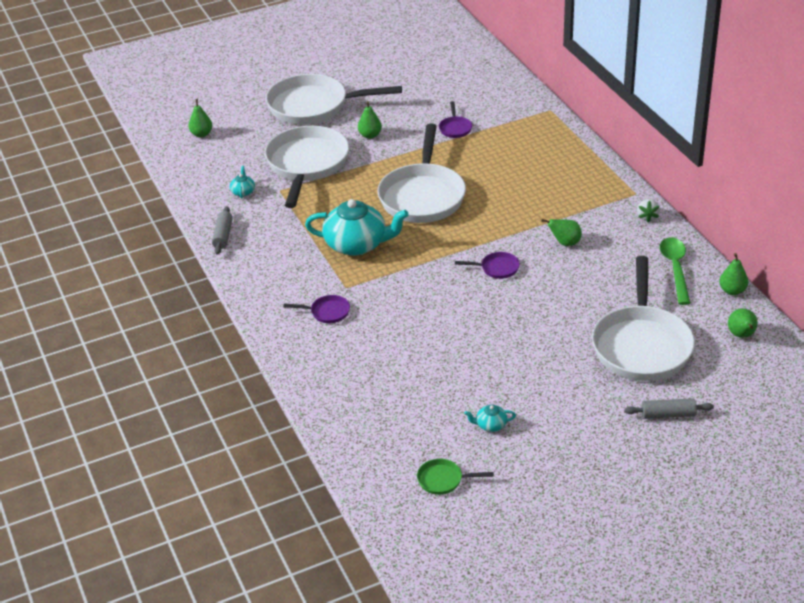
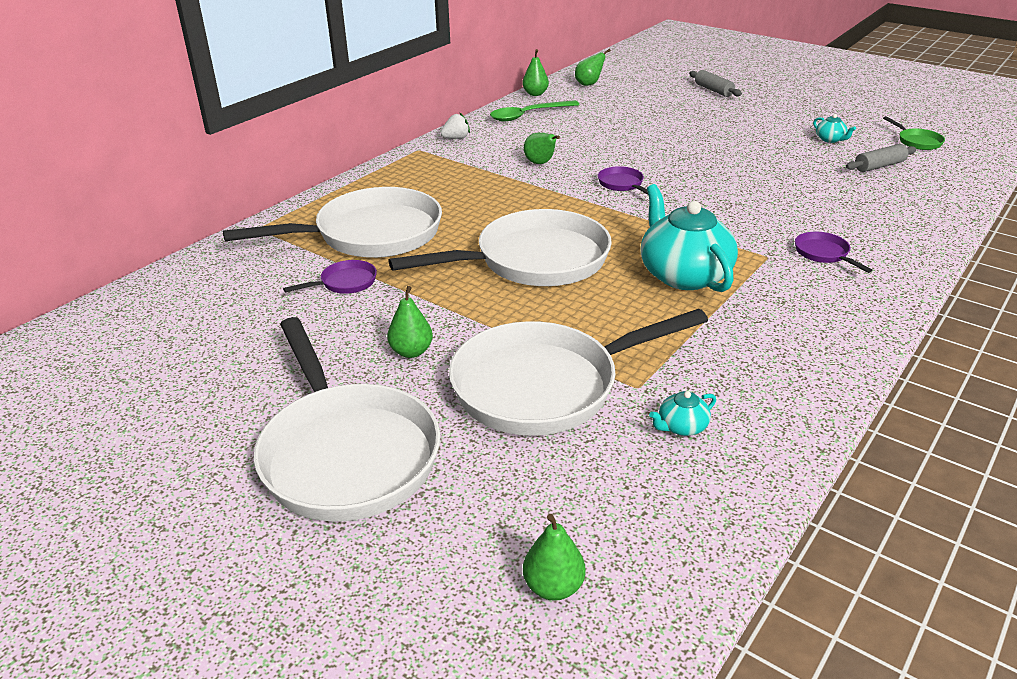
camera: 120 degrees left, 5 degrees down
(223, 235) = (806, 397): grey rolling pin -> grey rolling pin (879, 166)
(641, 345) = (648, 110): white pan -> white pan (370, 235)

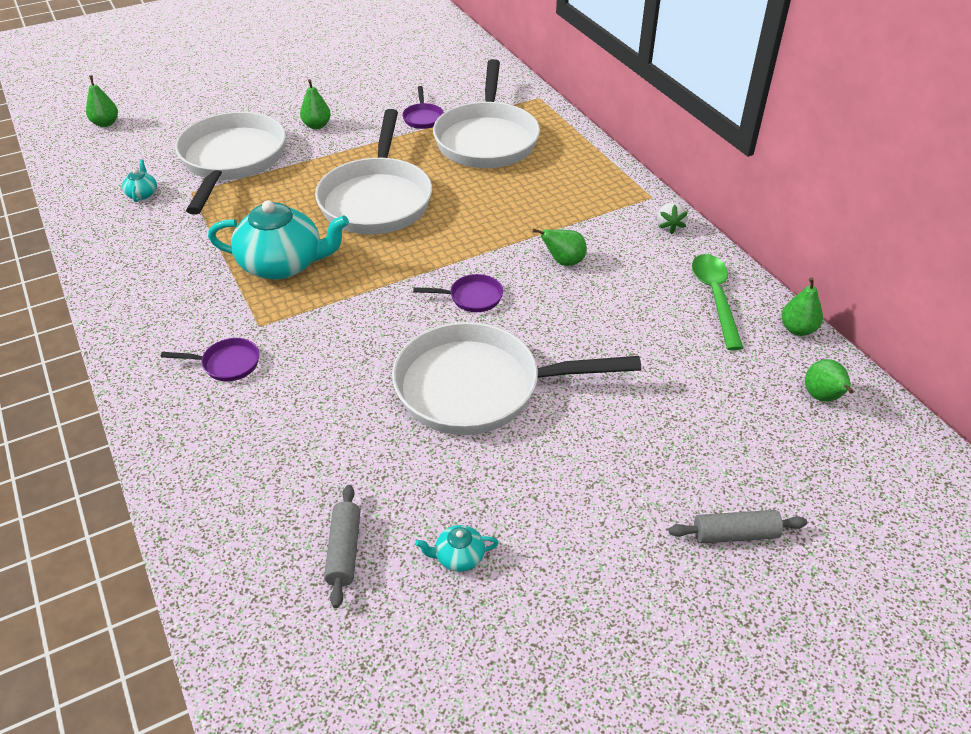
camera: 115 degrees right, 10 degrees up
(346, 453) = (252, 92): white pan -> white pan (478, 387)
(917, 142) = (377, 669): green pan -> none

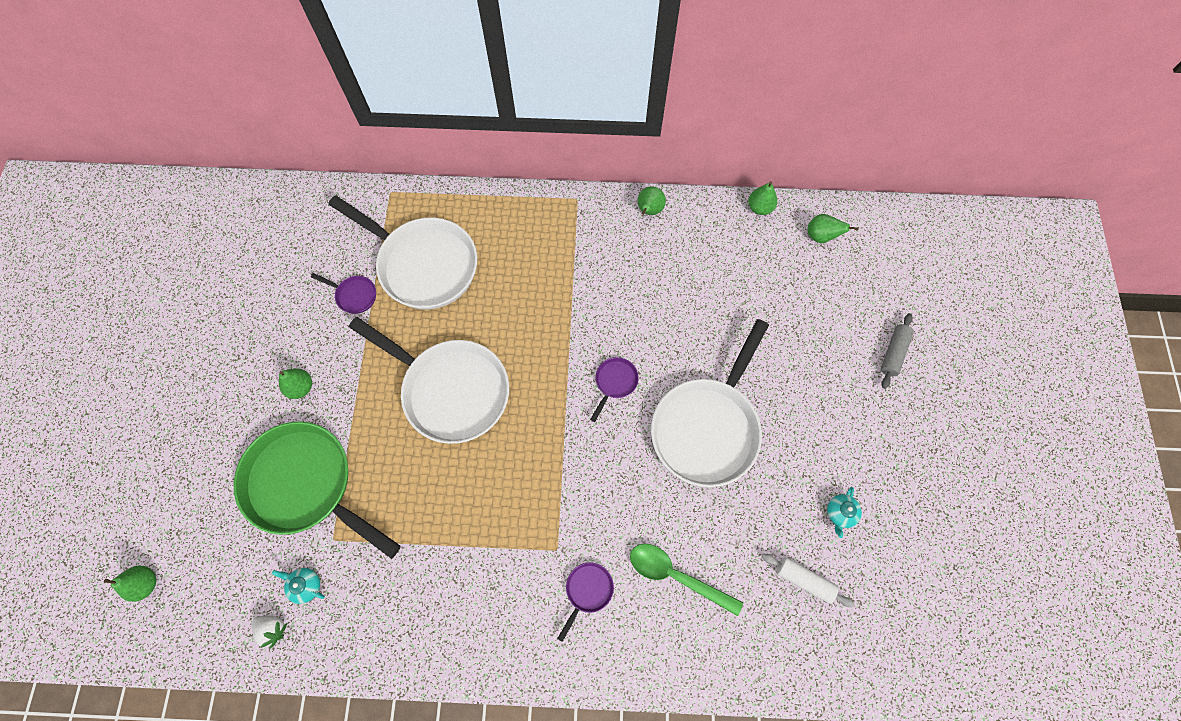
camera: 60 degrees left, 25 degrees up
(232, 161) = (306, 485): white pan -> green pan
(283, 264) = (490, 501): turquoise teapot -> none
(344, 551) = (804, 580): grey rolling pin -> white rolling pin
(563, 262) = (613, 300): green pear -> green pear (649, 210)
(669, 227) = (617, 210): white strawberry -> white strawberry (273, 629)
(715, 297) = (705, 232): green spoon -> green spoon (676, 575)

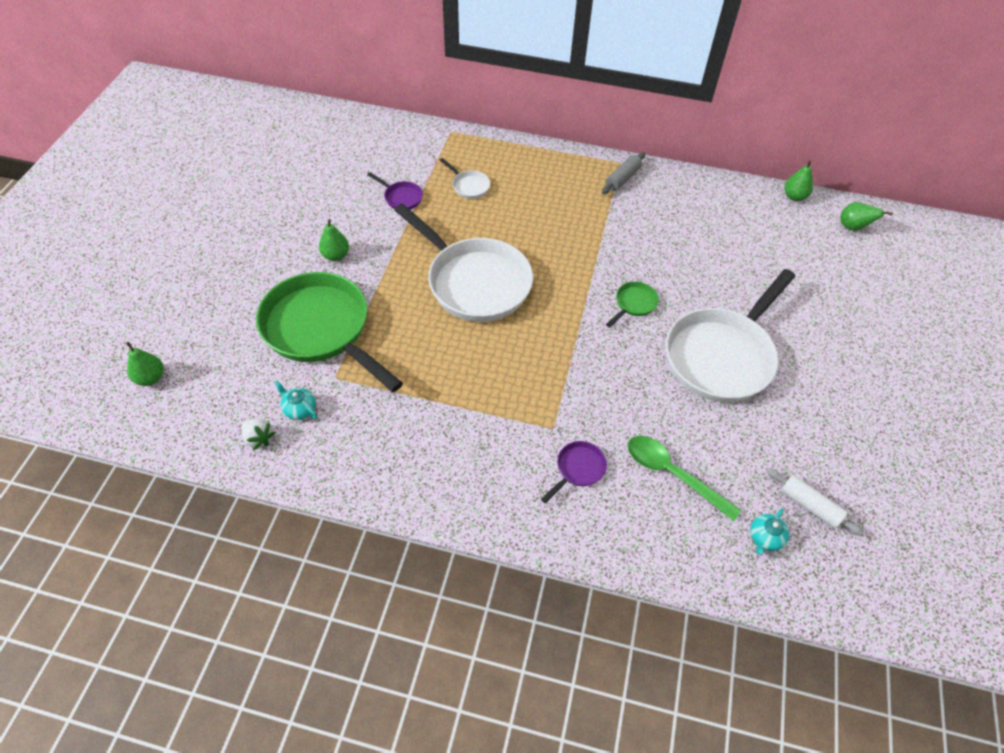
camera: 10 degrees right, 15 degrees down
(423, 264) = (469, 186): white pan -> white pan, size x0.41
(614, 383) = (634, 304): purple pan -> green pan
(649, 210) = (687, 181): green pear -> none
(840, 513) = (854, 453): turquoise teapot -> turquoise teapot (765, 538)
(893, 353) = (920, 330): grey rolling pin -> grey rolling pin (622, 178)

